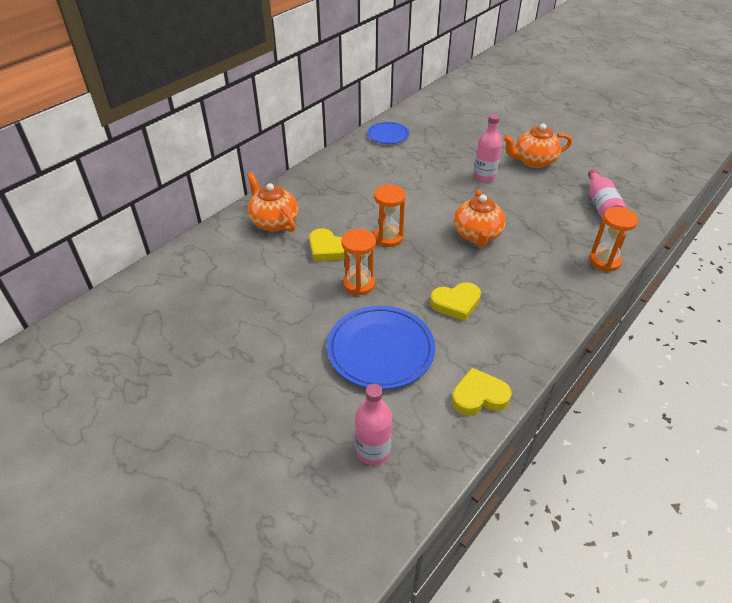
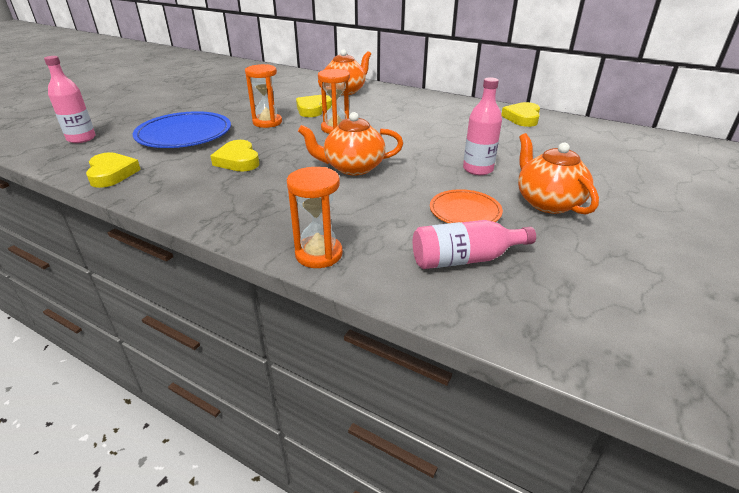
camera: 80 degrees right, 10 degrees down
(388, 135) = (522, 118): blue plate -> yellow heart
(546, 194) = (465, 211): none -> orange plate

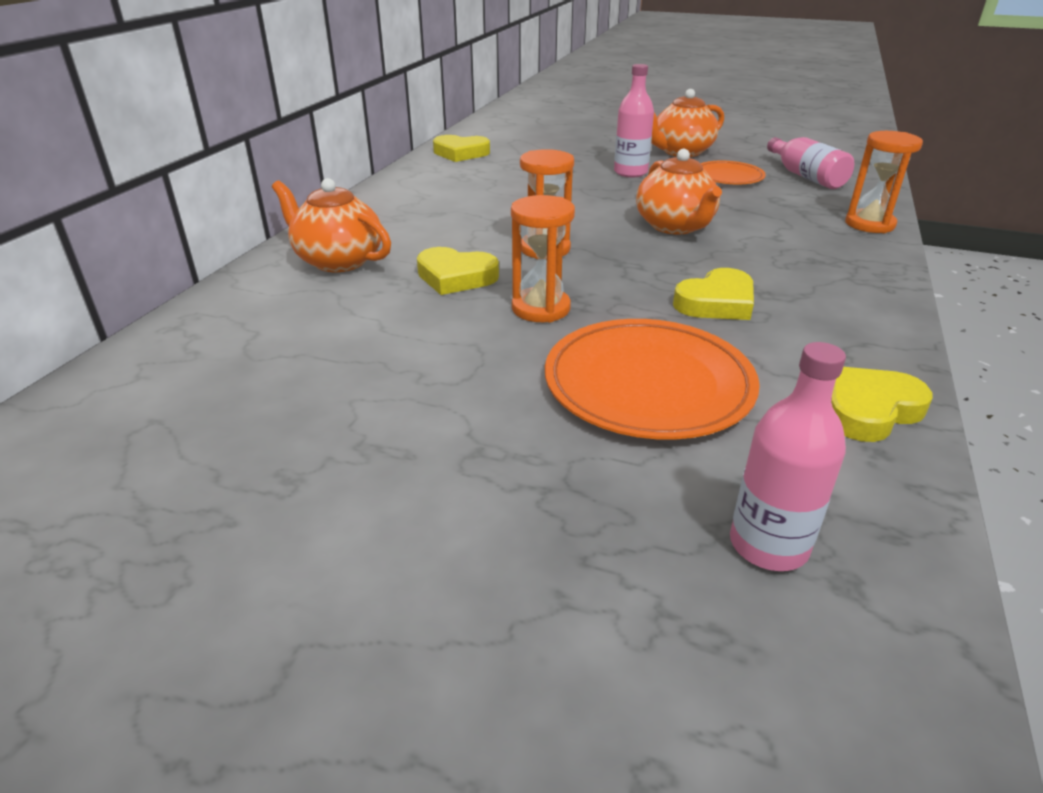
camera: 100 degrees left, 0 degrees up
(184, 134) = (648, 384): blue plate -> orange plate

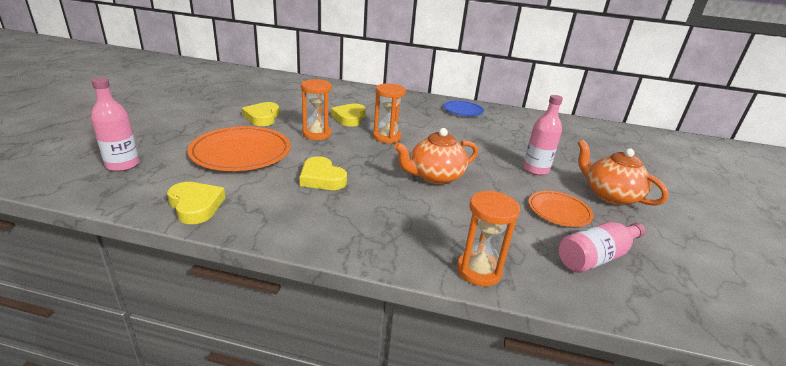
camera: 80 degrees right, 5 degrees down
(338, 261) = (363, 97): orange teapot -> none
(424, 187) = (463, 110): none -> blue plate
(461, 153) = (529, 119): yellow heart -> yellow heart (262, 117)

